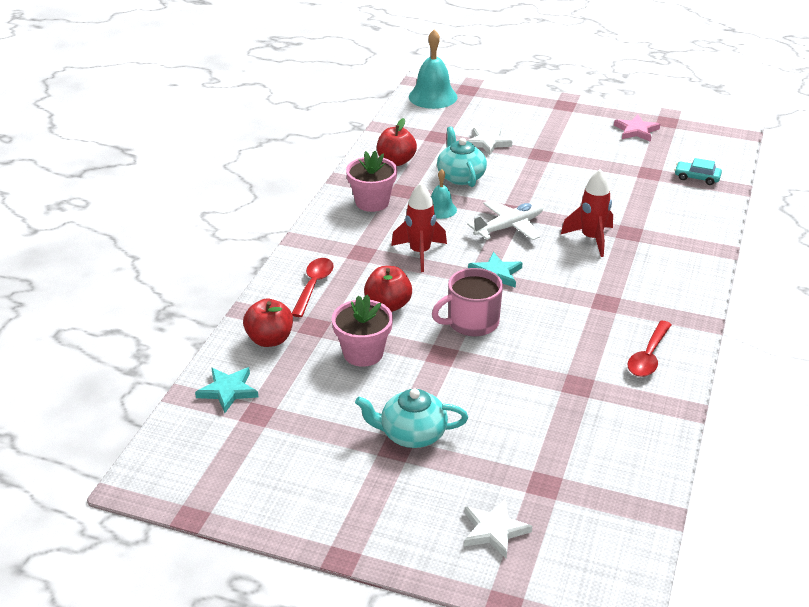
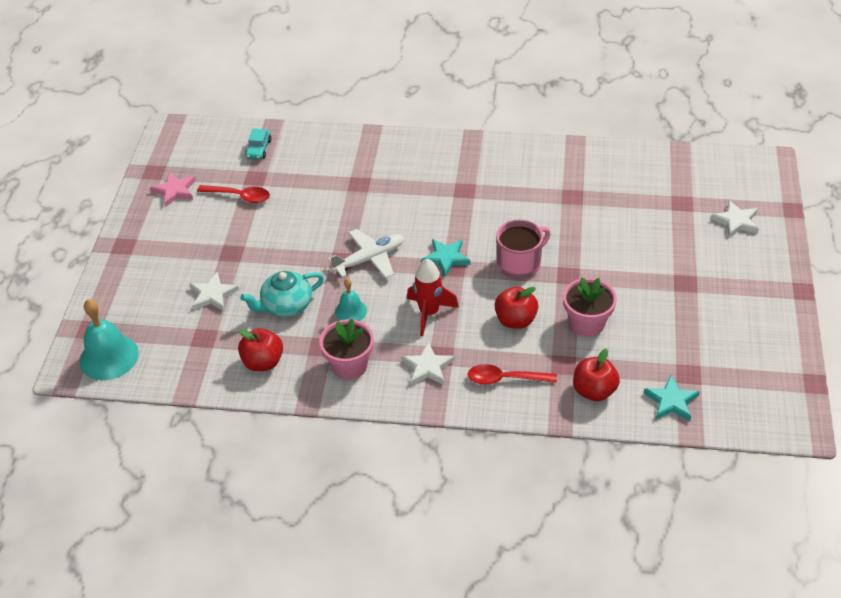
camera: 100 degrees left, 10 degrees up
(350, 243) = (427, 367): none -> white star
(411, 434) = (667, 276): turquoise teapot -> none
(471, 322) = (519, 263): pink mug -> pink mug turned 90 degrees counterclockwise
(509, 227) = (369, 259): white plane -> white plane turned 105 degrees clockwise
(591, 239) = (375, 205): red rocket -> none
(648, 356) = (524, 163): red spoon -> red spoon (239, 196)

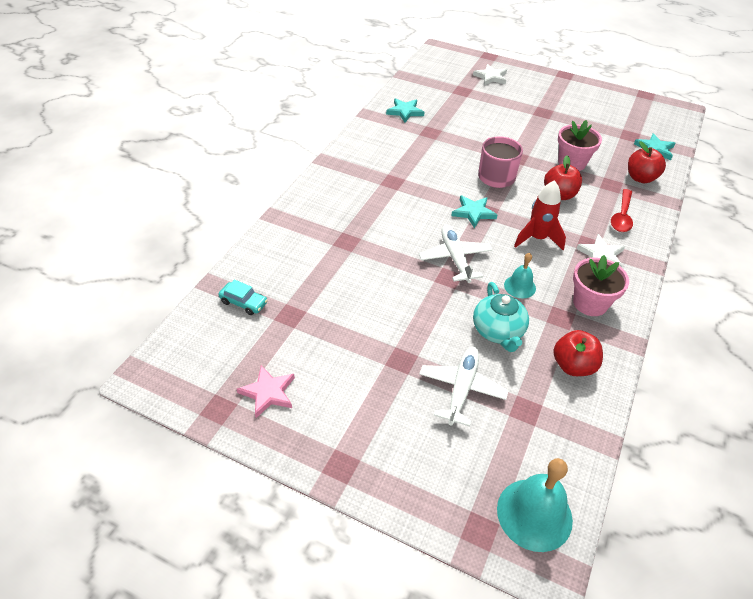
camera: 75 degrees left, 0 degrees up
(213, 294) = (461, 389): white star -> white plane
(239, 196) = (313, 334): red spoon -> none
(600, 168) = (405, 112): none -> turquoise star

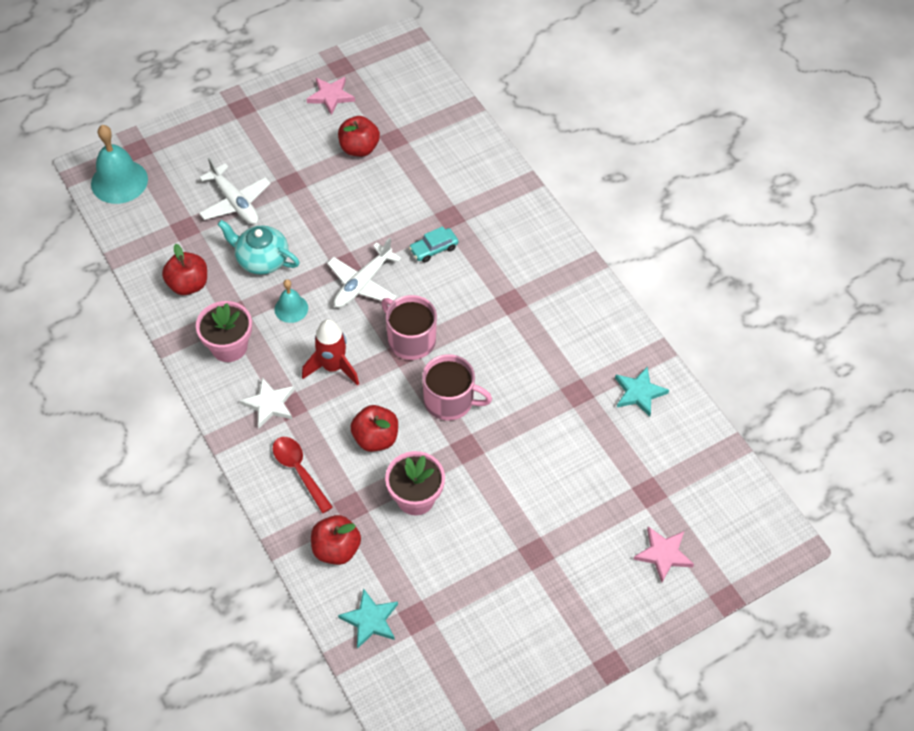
camera: 125 degrees right, 10 degrees up
(243, 302) = (431, 117): turquoise car -> turquoise car (434, 249)
(320, 333) = (359, 148): none -> red apple
(455, 258) = (363, 283): white plane -> white plane turned 105 degrees clockwise
(473, 212) = (410, 339): turquoise star -> pink mug
(491, 77) = (663, 554): white star -> pink star

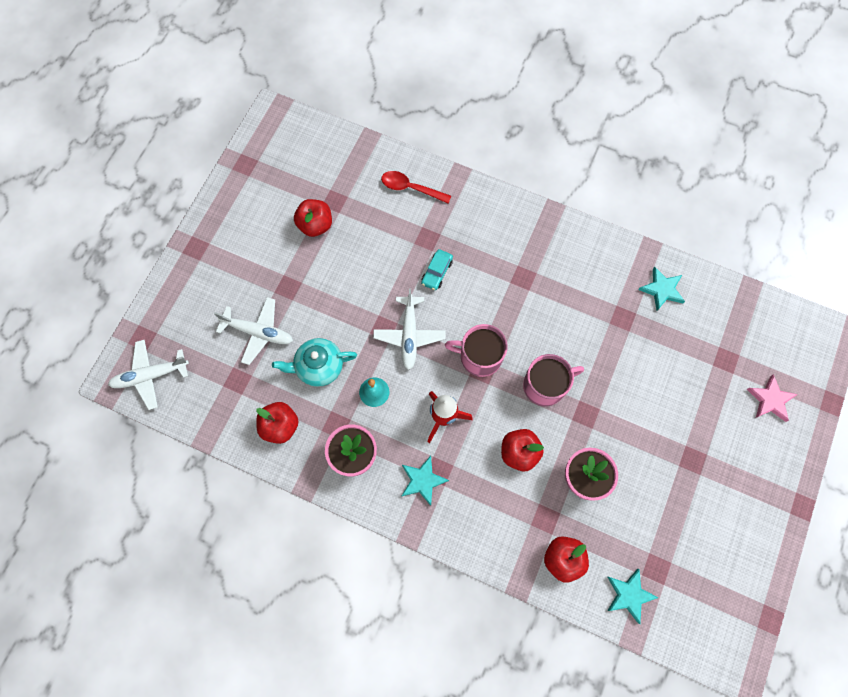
camera: 35 degrees left, 15 degrees up
(119, 181) = (150, 375): turquoise bell -> white plane
(269, 404) = (422, 480): white star -> turquoise star
(299, 471) = (487, 518): red spoon -> red spoon (410, 188)
(330, 96) = (258, 194): pink star -> none

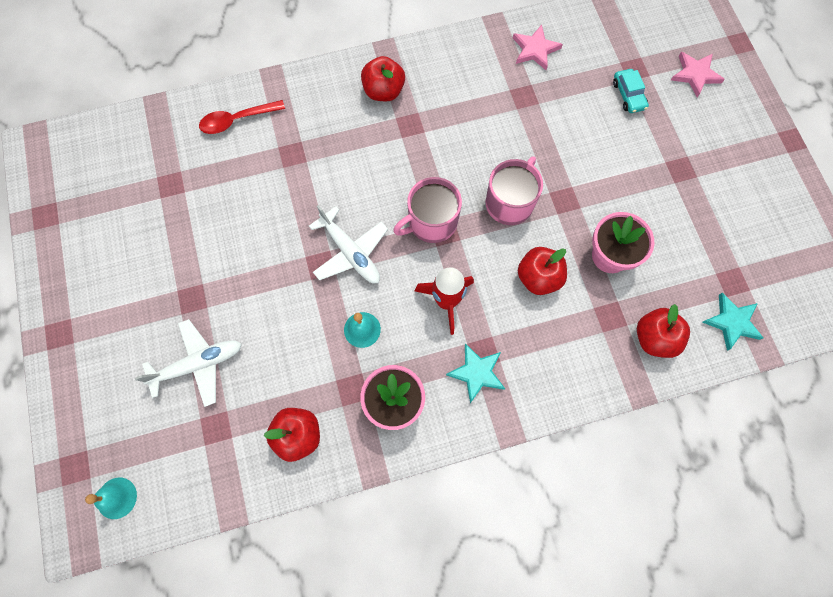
camera: 40 degrees left, 0 degrees up
(150, 375) = (116, 498): white plane -> turquoise bell
(315, 225) = (170, 220): red apple -> red apple (383, 91)
(318, 367) = (288, 349): turquoise teapot -> none
(437, 272) = (327, 177): turquoise car -> turquoise car (628, 95)
(662, 290) = (535, 49): turquoise star -> pink star

